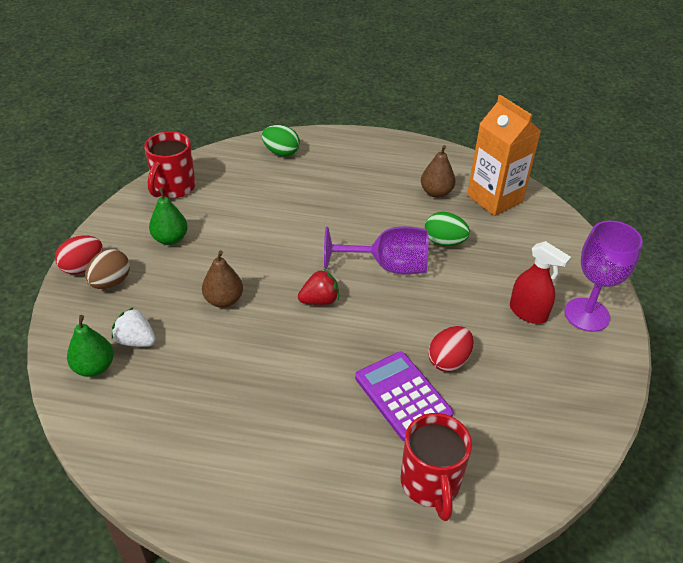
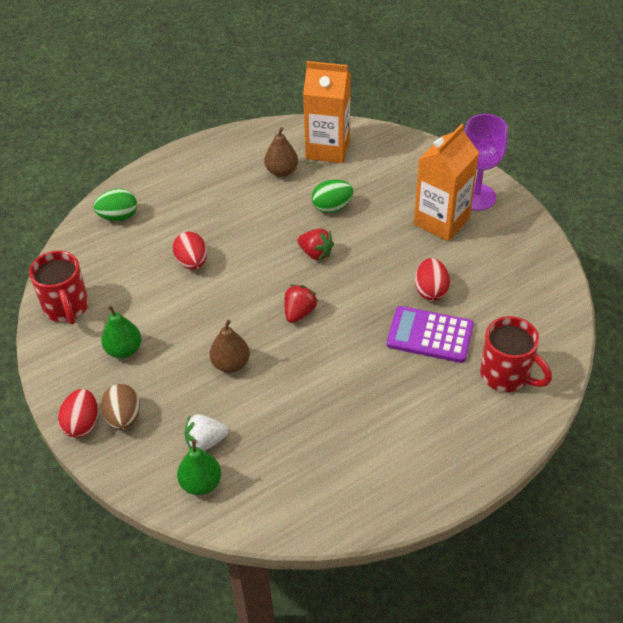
camera: 40 degrees left, 5 degrees up
(290, 213) = (192, 262): none -> red egg
(388, 266) = (315, 253): purple goblet -> red strawberry
(528, 313) = (441, 221): red spray bottle -> orange carton

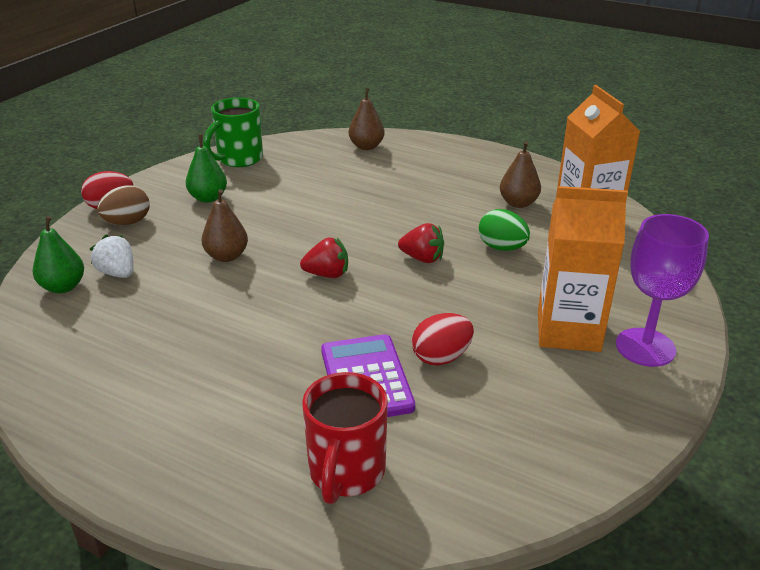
camera: 60 degrees right, 15 degrees down
(66, 308) = (239, 159): red mug -> green mug
(118, 216) = (366, 146): green egg -> brown pear
(192, 262) = (343, 196): red egg -> none
(315, 253) = (422, 258): red strawberry -> red strawberry turned 75 degrees counterclockwise

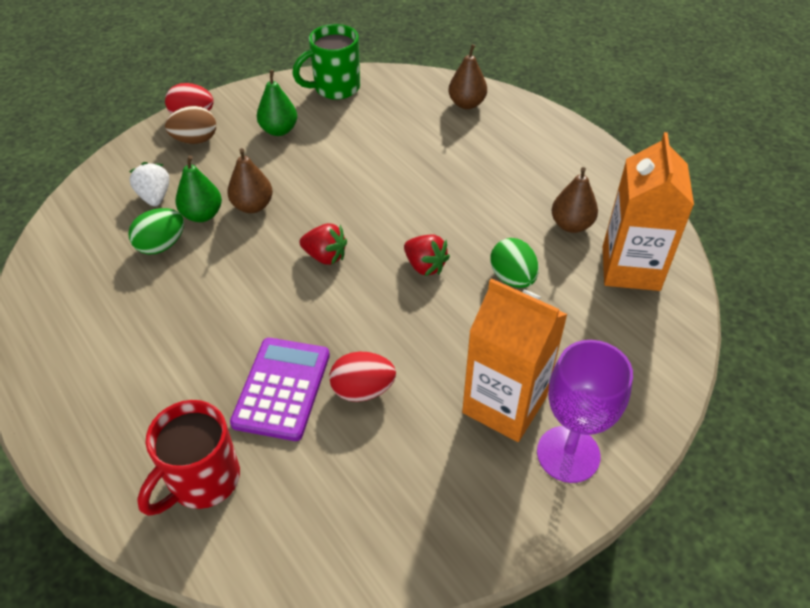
camera: 25 degrees right, 15 degrees up
(63, 287) = (106, 198): green pear -> green pear (202, 215)
(155, 307) = (161, 245): none -> green egg

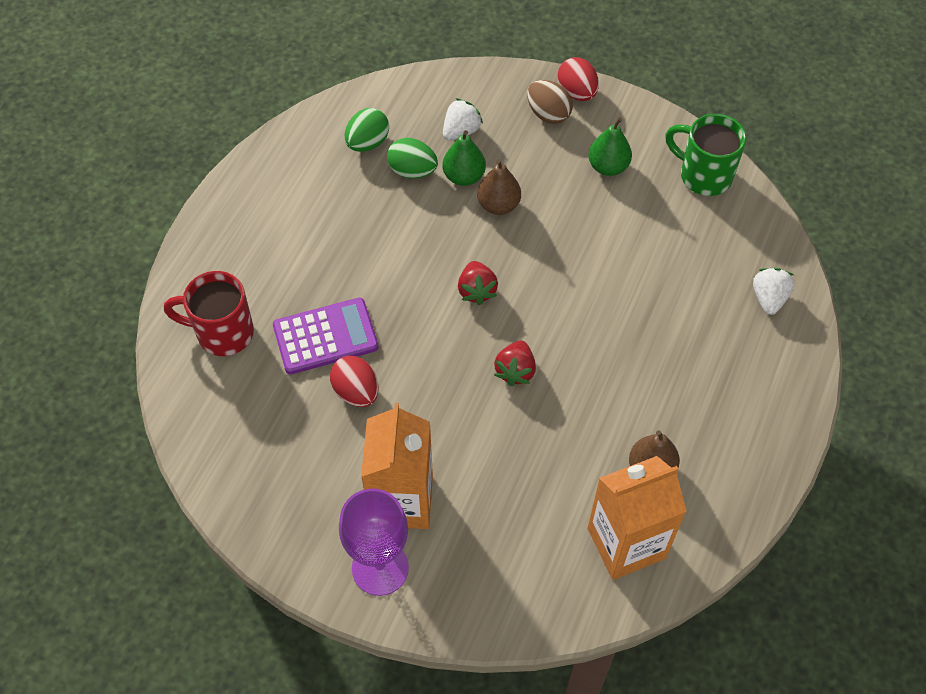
camera: 60 degrees right, 10 degrees up
(466, 104) = (769, 298): brown pear -> white strawberry
(512, 278) = (546, 447): green egg -> green egg (367, 143)

